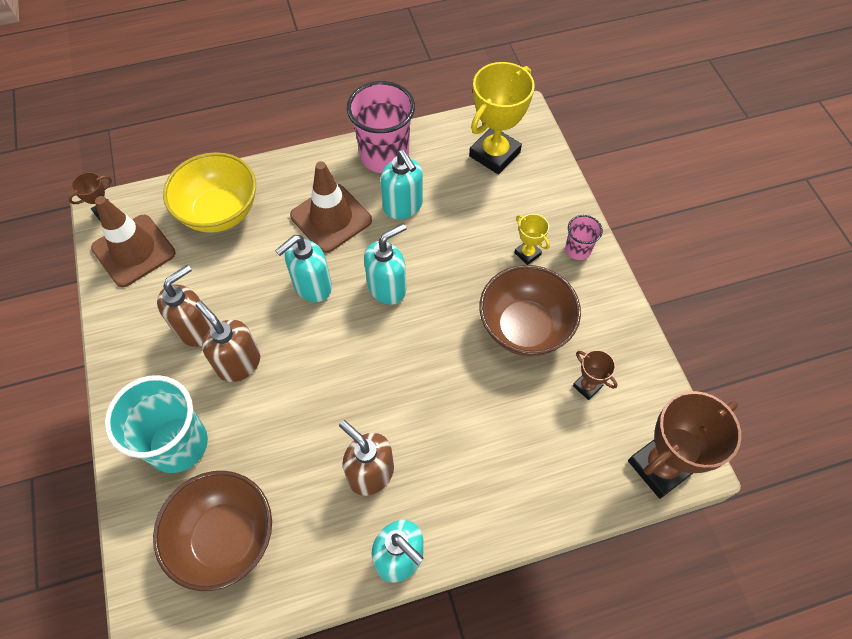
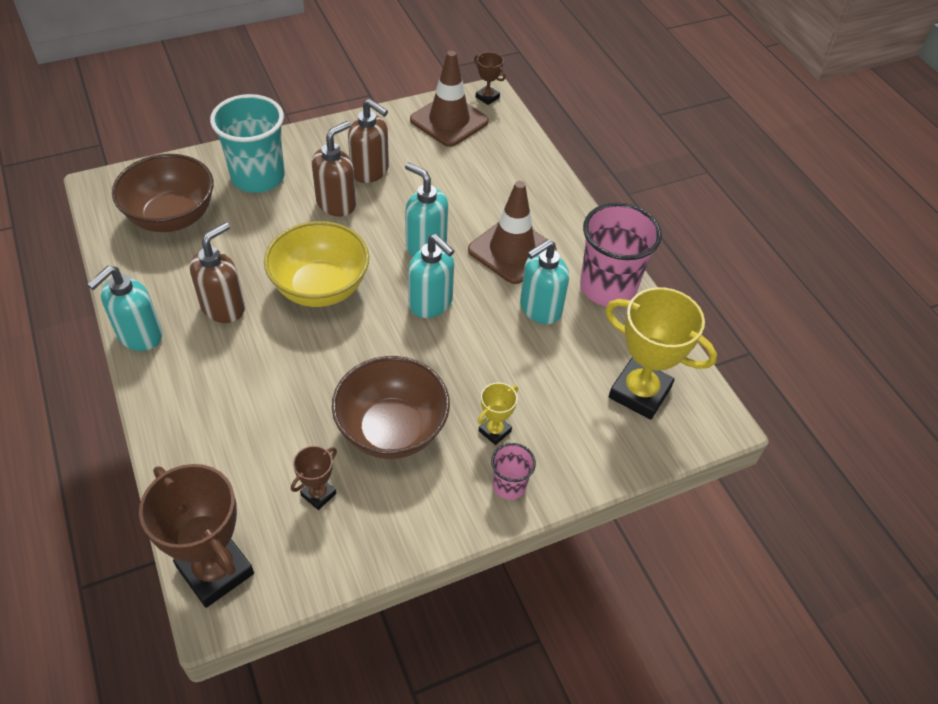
camera: 80 degrees right, 10 degrees down
(220, 212) = (503, 168): yellow bowl -> yellow bowl (320, 288)

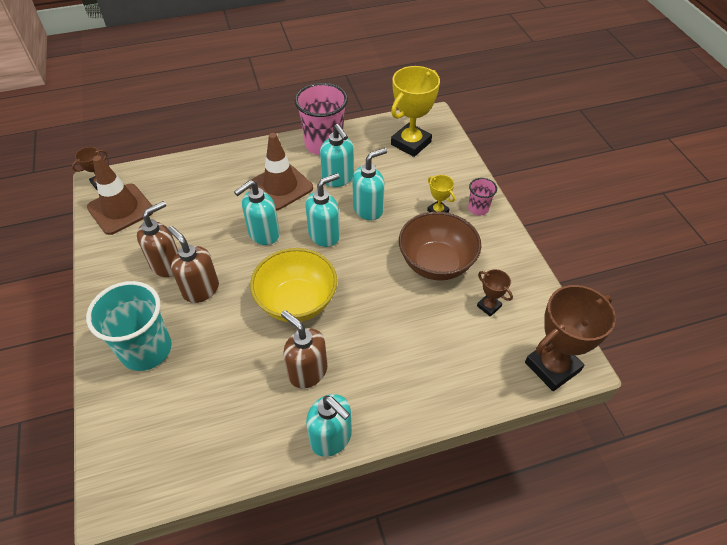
camera: 80 degrees left, 0 degrees up
(172, 217) = (181, 422): brown bowl -> none
(485, 347) = (368, 209): none -> turquoise soap dispenser

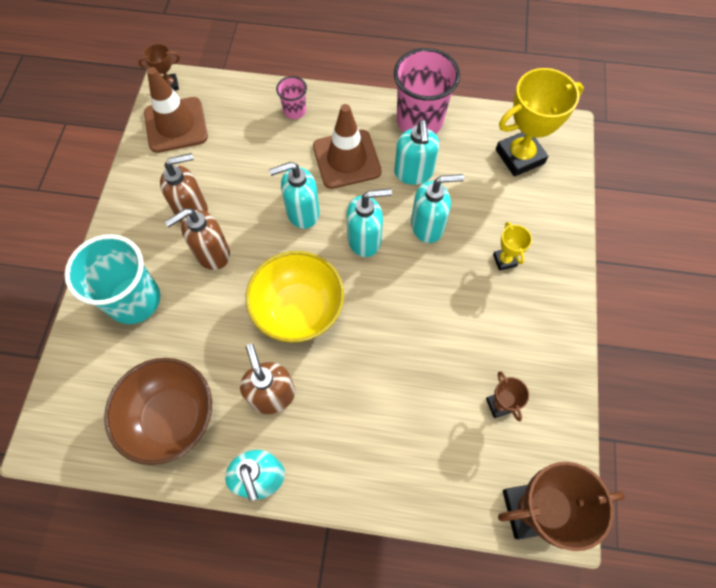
camera: 25 degrees right, 15 degrees up
(201, 289) = (212, 254): brown soap dispenser -> brown soap dispenser turned 105 degrees counterclockwise
(436, 263) = (468, 326): brown bowl -> brown bowl (172, 417)
(478, 208) = (554, 275): pink cup -> pink cup (294, 110)

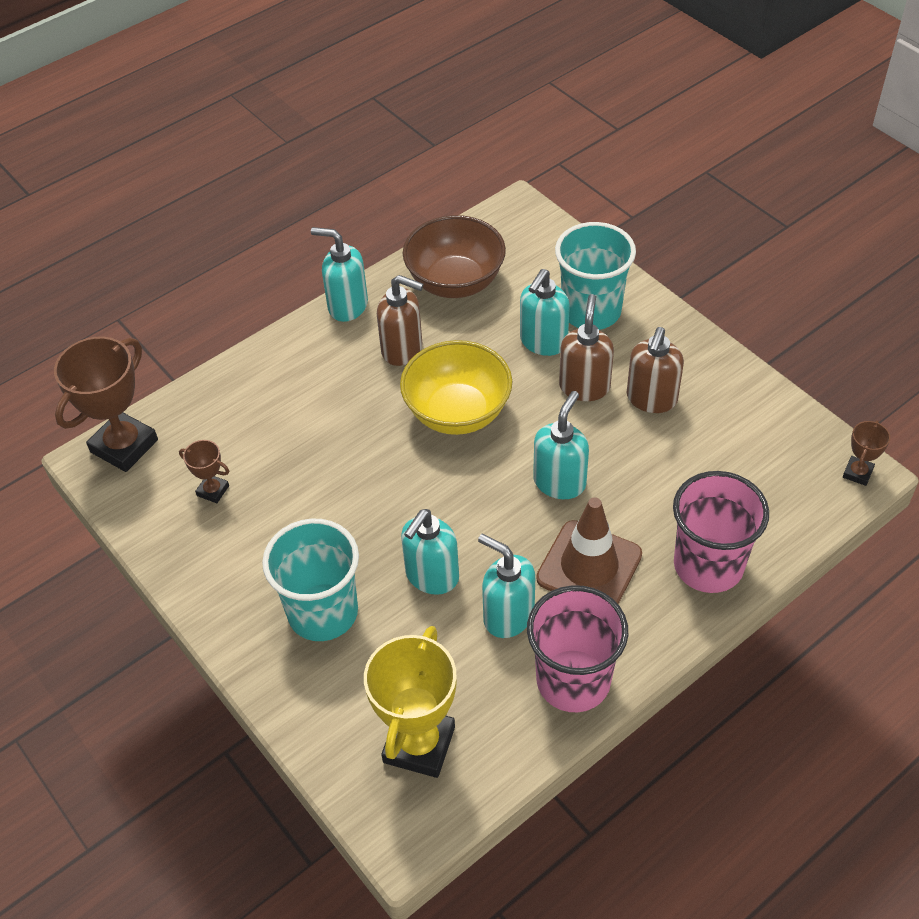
camera: 135 degrees right, 15 degrees down
(176, 125) = (785, 446): brown traffic cone -> none
(294, 110) = (708, 565): pink cup -> pink cup, size x2.03
(364, 240) = (474, 511): turquoise soap dispenser -> turquoise soap dispenser (543, 342)
(504, 260) = (323, 612): yellow trophy -> turquoise cup

